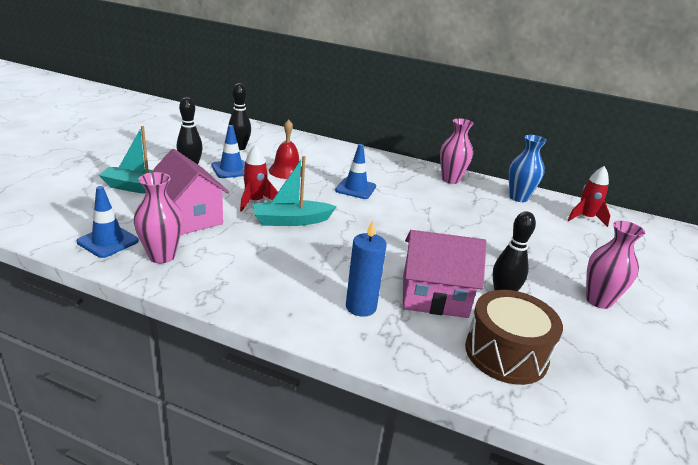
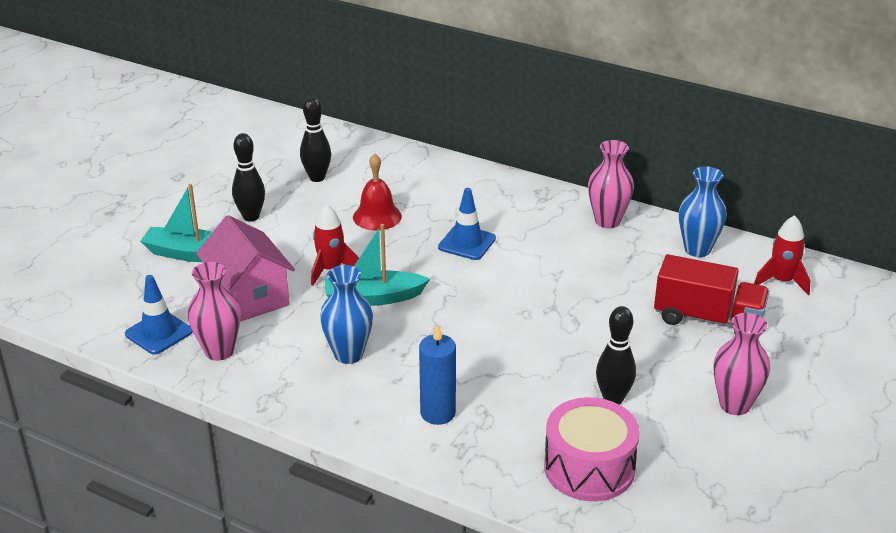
camera: 10 degrees right, 5 degrees up
(231, 169) = (303, 217): blue traffic cone -> none
(276, 260) = (348, 354): none -> blue vase
(434, 296) = (528, 400): pink house -> none
(506, 353) = (589, 468): brown drum -> pink drum
(547, 240) = (708, 319): none -> red truck

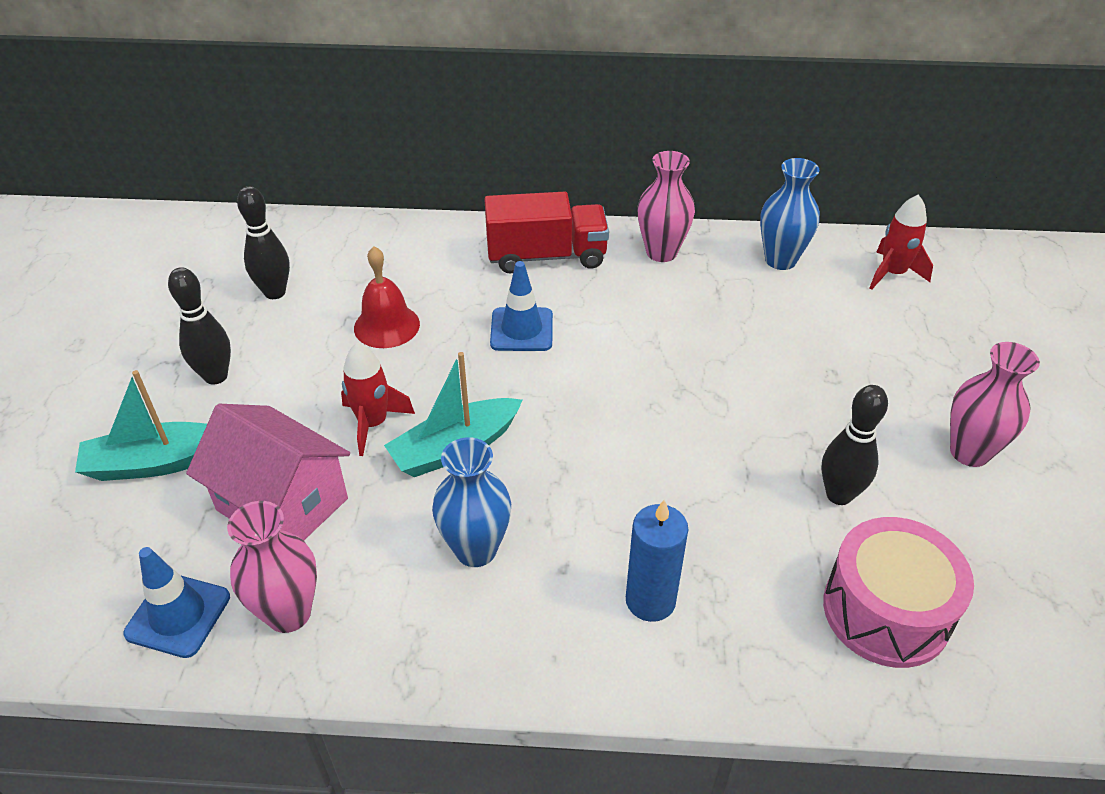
camera: 25 degrees left, 10 degrees up
(708, 319) = (856, 346): red truck -> red truck (546, 256)

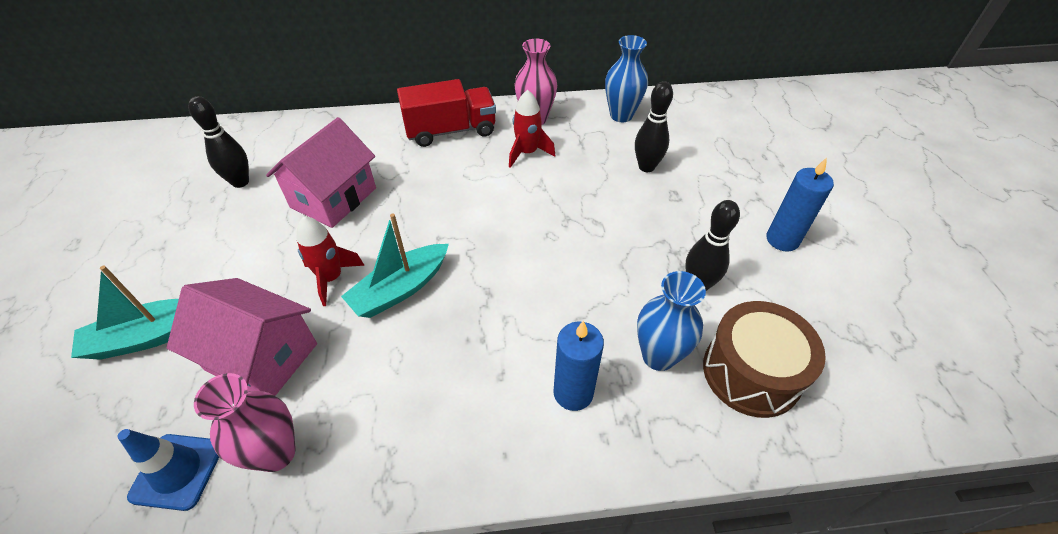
camera: 10 degrees left, 5 degrees up
(216, 376) = (196, 256): black bowling pin -> black bowling pin (646, 167)
(386, 326) = (334, 198): red bell -> pink house
(476, 550) = (428, 371): blue vase -> blue vase (658, 356)
(521, 330) = (440, 188): blue traffic cone -> none
(886, 611) = (751, 372): pink drum -> brown drum
(892, 274) = (700, 116): red rocket -> red rocket (527, 153)
(969, 452) = (782, 240): pink vase -> blue candle

